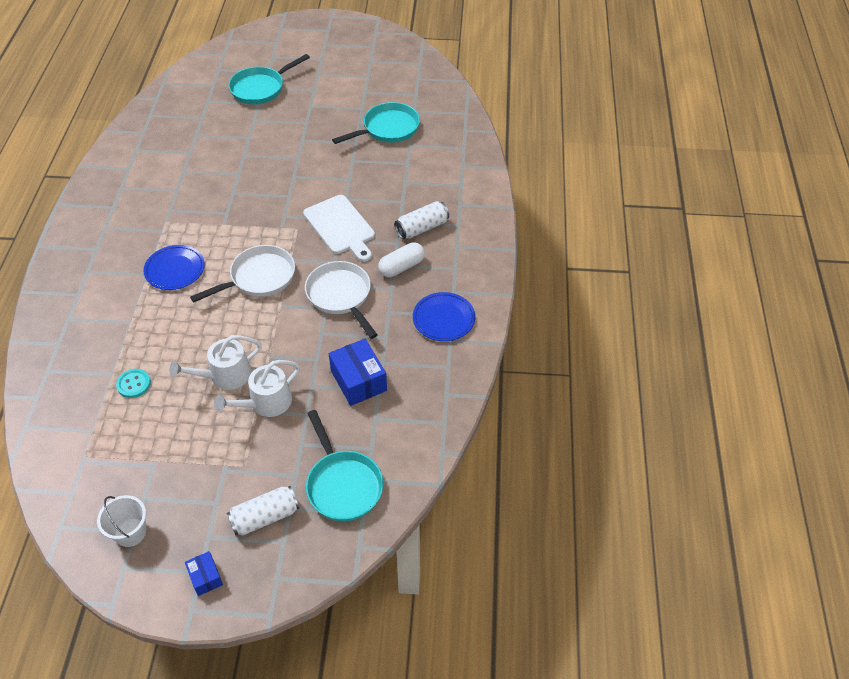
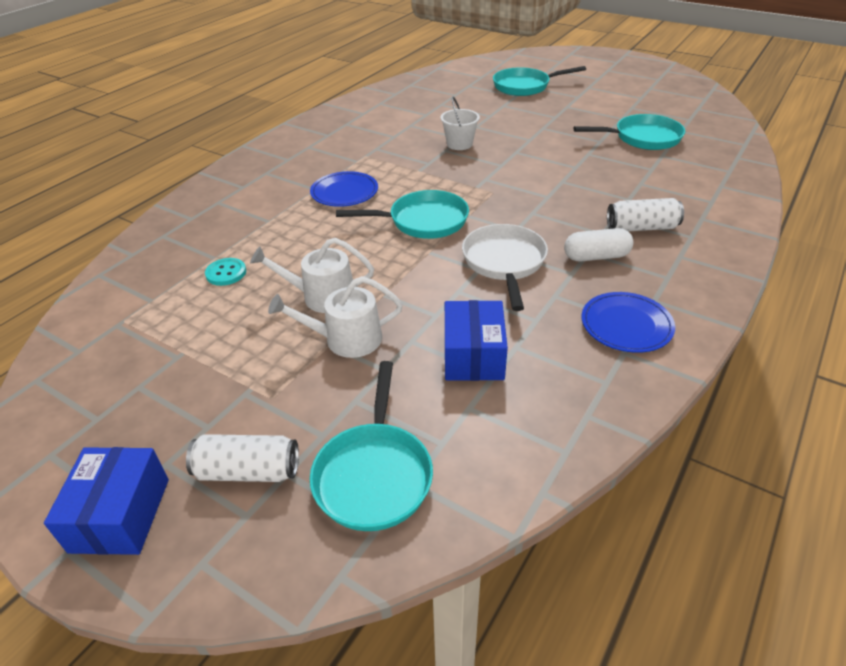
camera: 30 degrees right, 10 degrees down
(130, 532) = (92, 418): white bucket -> white bucket (459, 144)
(205, 577) = (120, 515): blue box -> blue box, size x1.81
(259, 278) = (423, 221): white pan -> turquoise pan
(340, 227) = (542, 202): white cutting board -> none

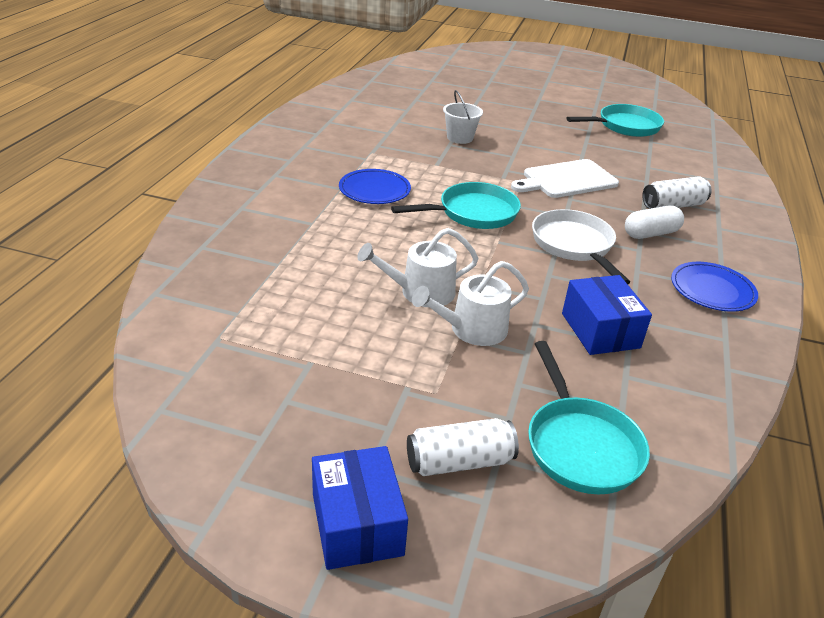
camera: 20 degrees left, 5 degrees down
(226, 273) = (302, 279): turquoise button -> none
(524, 86) = (487, 80): turquoise pan -> none
(541, 193) = (566, 180): none -> white cutting board

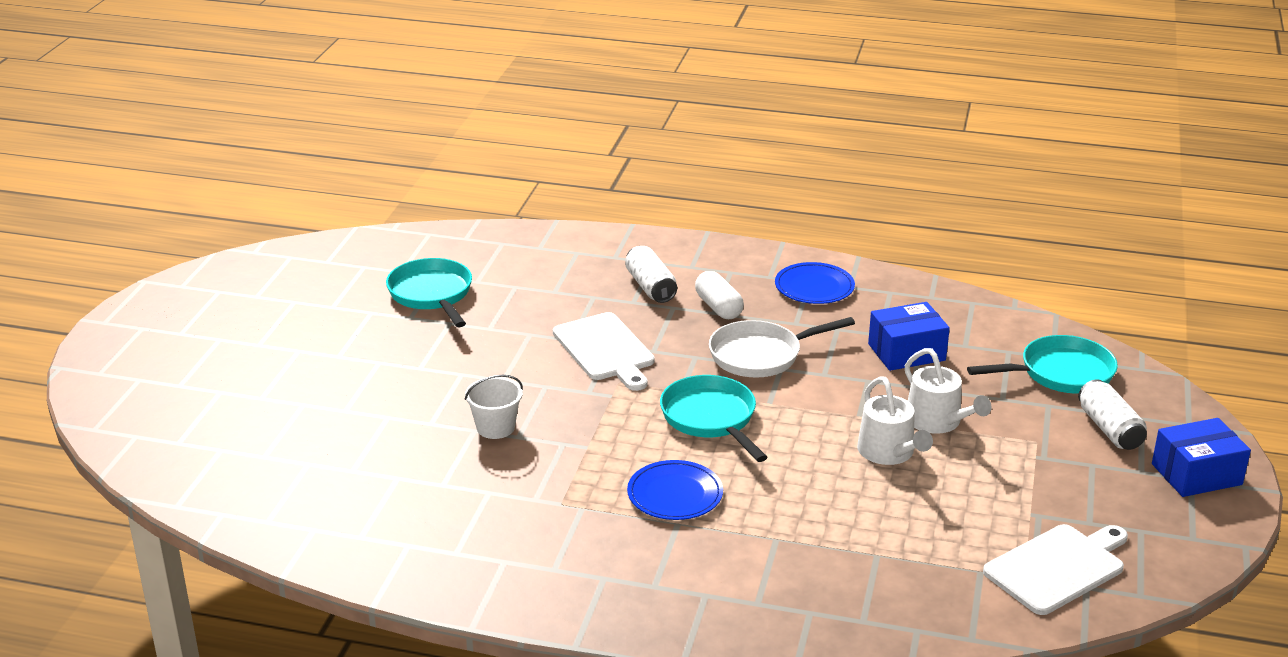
camera: 90 degrees left, 5 degrees down
(224, 361) = (1058, 567): none -> white cutting board

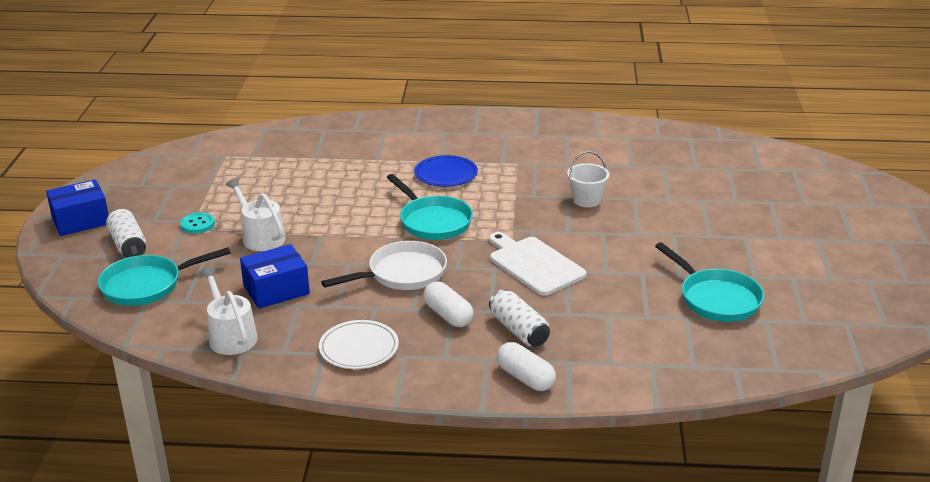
camera: 170 degrees right, 0 degrees up
(660, 249) = (525, 378): none -> white capsule
(814, 287) = (359, 348): blue plate -> white plate
(889, 452) = (300, 212): white watering can -> white watering can (230, 336)
(1028, 450) = (197, 224): none -> turquoise button
(1058, 567) = (203, 162): white cutting board -> none

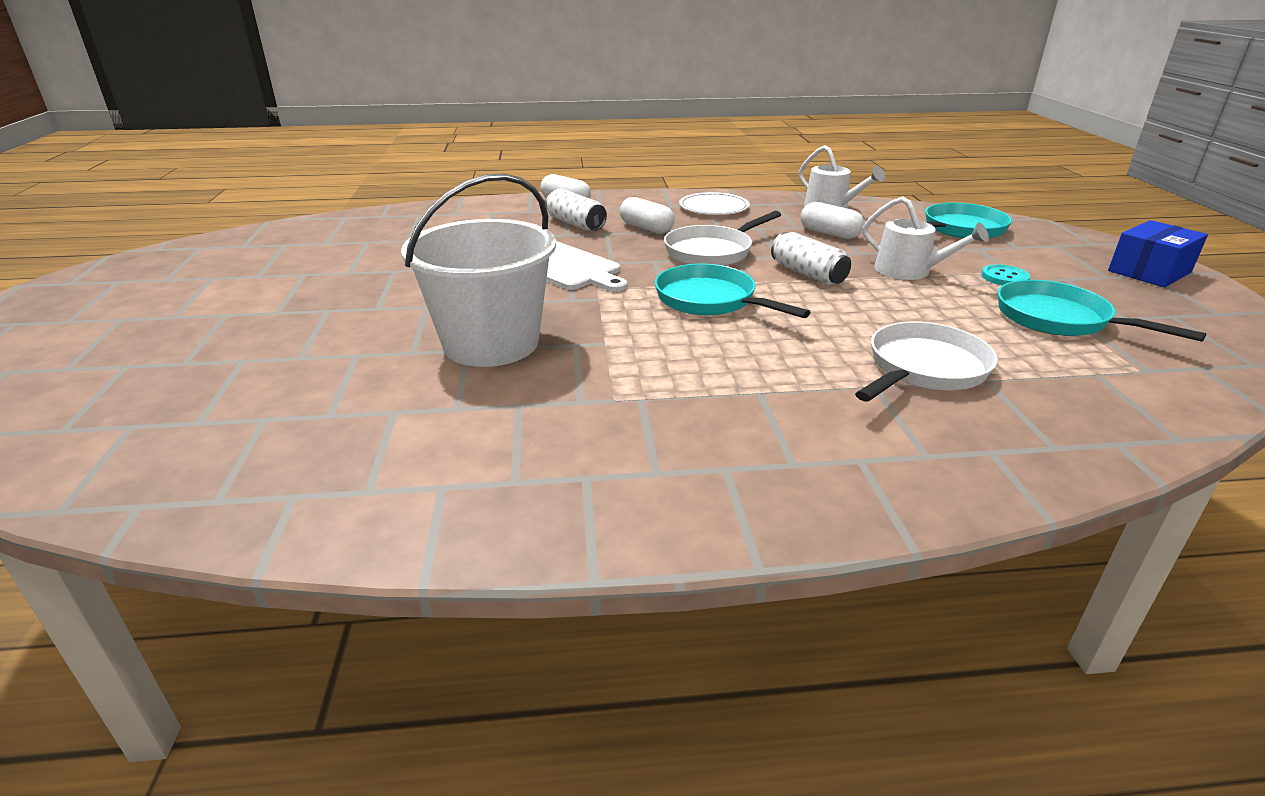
camera: 170 degrees right, 0 degrees up
(128, 245) = (1044, 255): white can -> white can (808, 274)
(276, 290) = (829, 233): blue box -> white capsule
(341, 165) = (924, 369): none -> white pan
(446, 174) = (732, 367): blue plate -> none
(586, 200) = (491, 343): white bucket -> white bucket, size x2.14
(716, 299) = (366, 254): turquoise pan -> turquoise pan (1059, 319)

